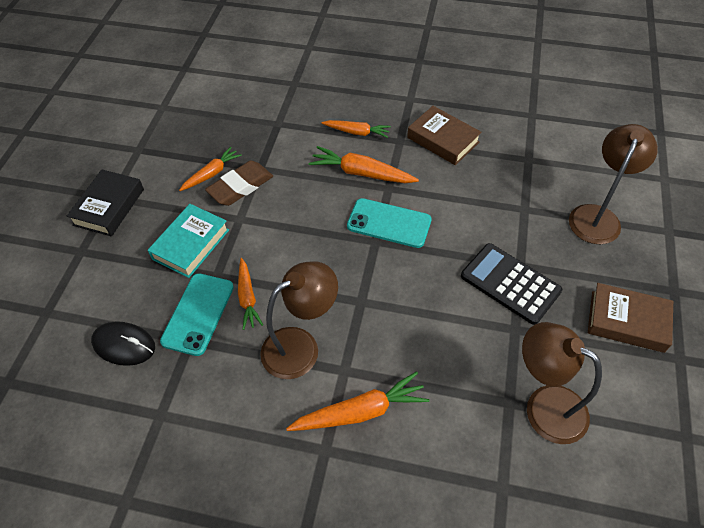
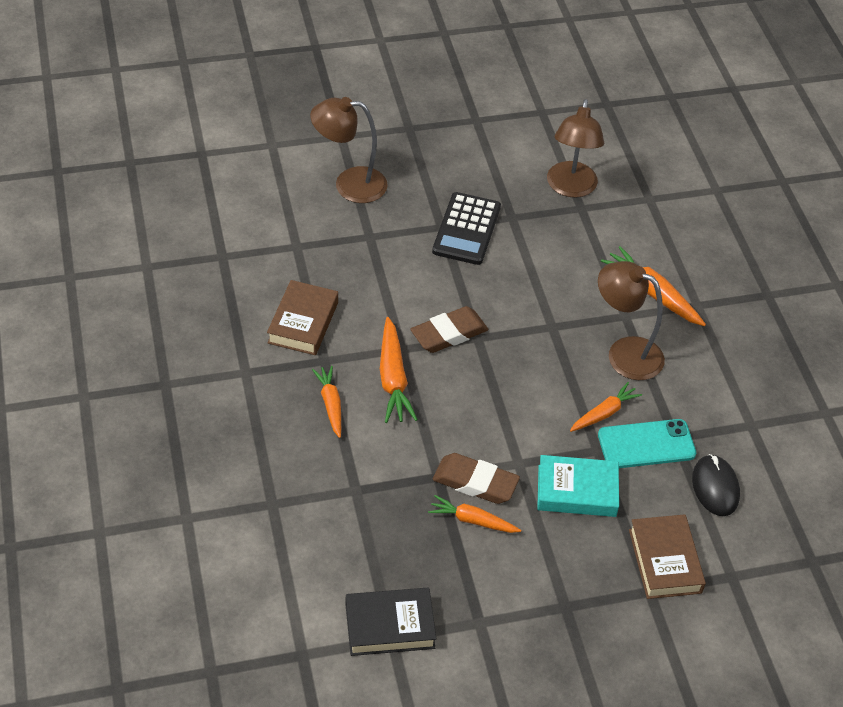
camera: 120 degrees left, 5 degrees down
(109, 207) = (579, 600): black book -> black book (389, 626)
(389, 223) = (449, 334): turquoise phone -> brown eraser
(627, 321) = (459, 152): brown book -> brown book (665, 561)

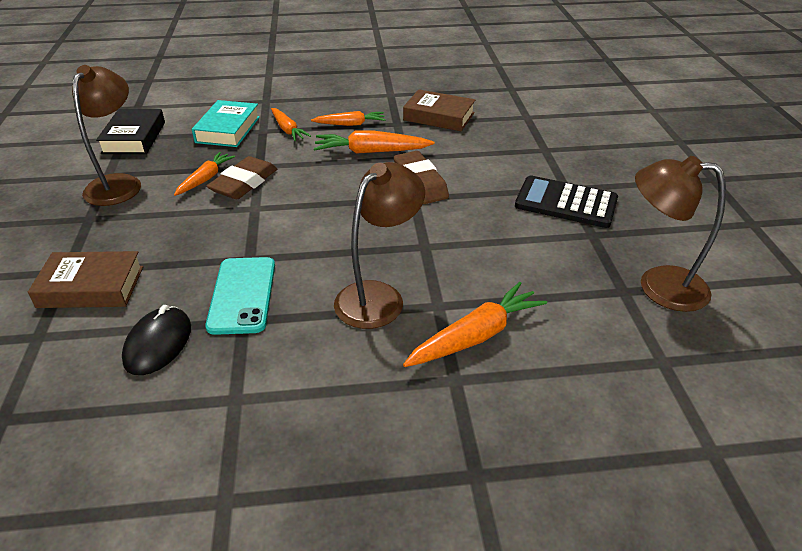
camera: 100 degrees right, 10 degrees down
(349, 184) = (613, 143): brown lamp -> brown lamp (118, 183)
(577, 491) = (206, 239): turquoise book -> turquoise book (228, 129)
(604, 413) = (296, 269): orange carrot -> orange carrot (287, 130)
(715, 487) = (158, 344): black mouse -> black mouse turned 75 degrees counterclockwise

